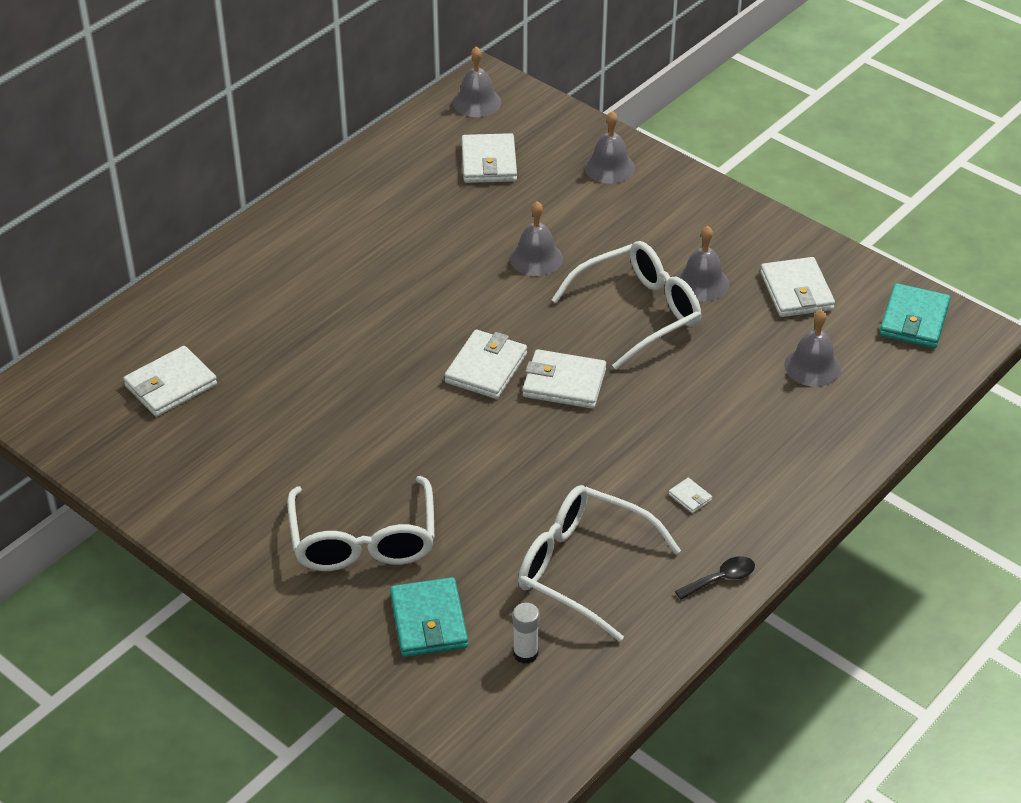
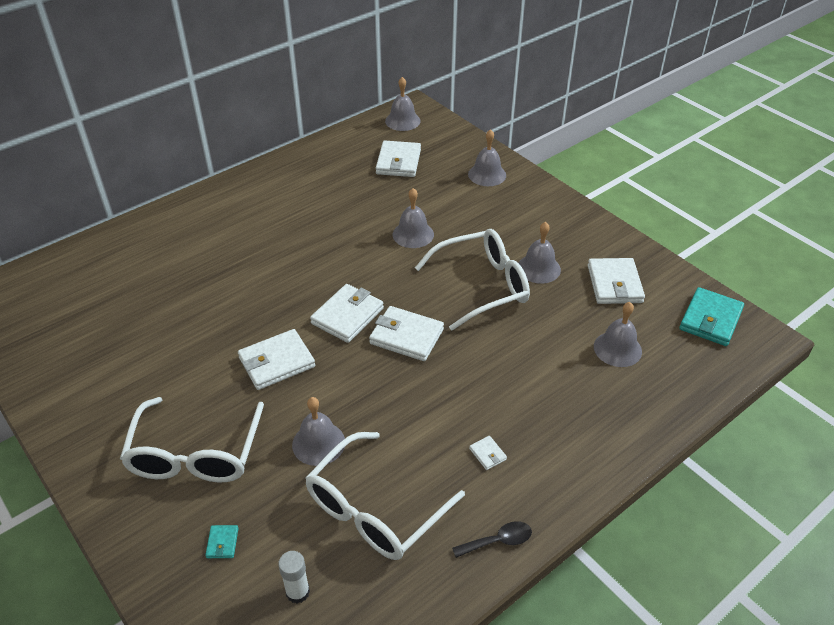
camera: 10 degrees right, 0 degrees up
(171, 385) = (100, 299): white wallet -> white wallet (277, 362)
(429, 621) = (222, 543): turquoise wallet -> turquoise wallet, size x0.45
(499, 511) = (318, 443): none -> grey bell
(582, 568) = (374, 509): white glasses -> white glasses turned 90 degrees counterclockwise

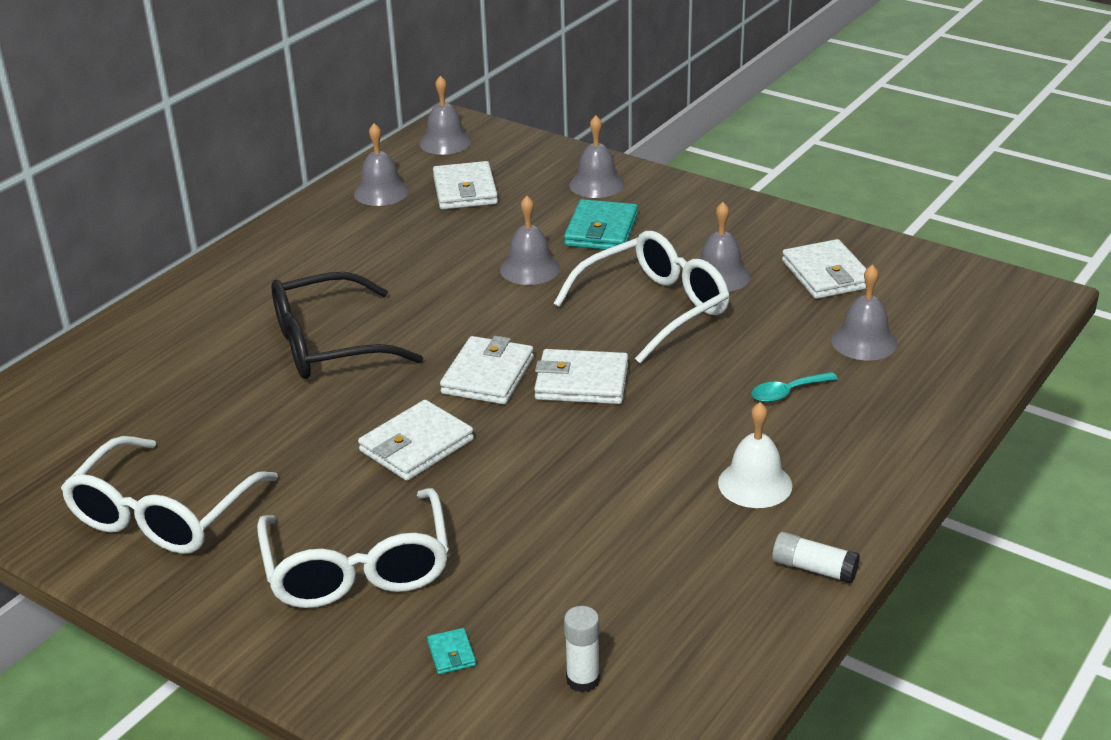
camera: 15 degrees left, 10 degrees down
(257, 267) = (327, 345): none -> black glasses
(318, 443) = (524, 520): grey bell -> grey bell (381, 192)
(374, 509) = (638, 573): white glasses -> white glasses (162, 515)
(487, 454) = (755, 484): white wallet -> white bell
(498, 541) = (814, 569): black spoon -> white glue stick
(544, 380) = (787, 393): none -> turquoise spoon
(710, 320) = (964, 289): turquoise wallet -> turquoise wallet (601, 230)

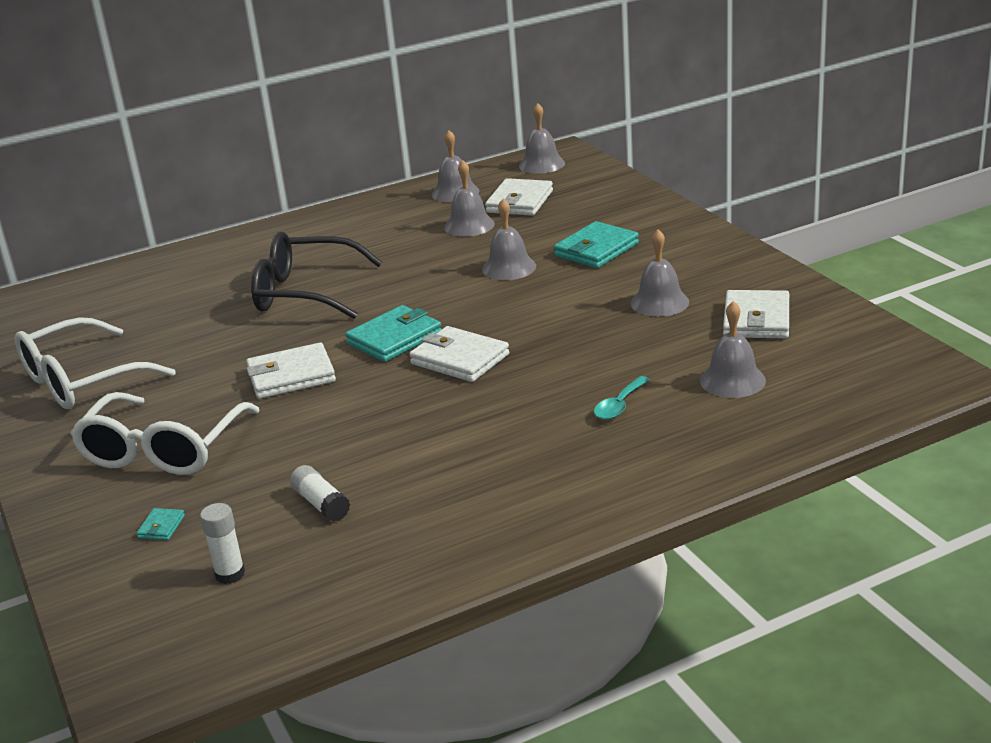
camera: 30 degrees right, 5 degrees down
(487, 375) = (394, 338): white wallet -> turquoise wallet
(596, 184) = (630, 214): grey bell -> grey bell (469, 225)
(655, 308) = (578, 316): white glasses -> none
(755, 484) = (515, 469): white bell -> none
(787, 393) = (619, 405): turquoise spoon -> turquoise spoon turned 60 degrees counterclockwise
(814, 569) = (494, 547): white glue stick -> white glue stick (321, 504)

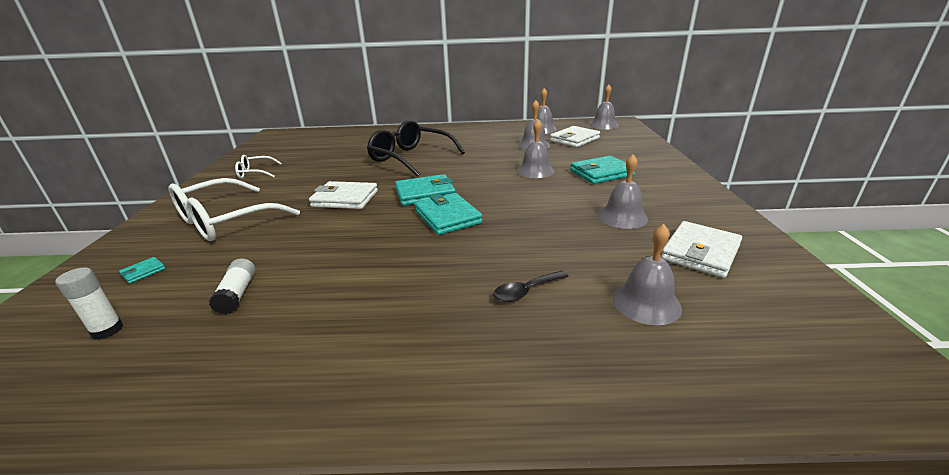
camera: 25 degrees right, 0 degrees up
(81, 381) = (255, 173): white glasses -> white glasses, size x0.50
(459, 359) = (447, 217): white wallet -> turquoise wallet
(619, 405) = (525, 291): turquoise spoon -> black spoon

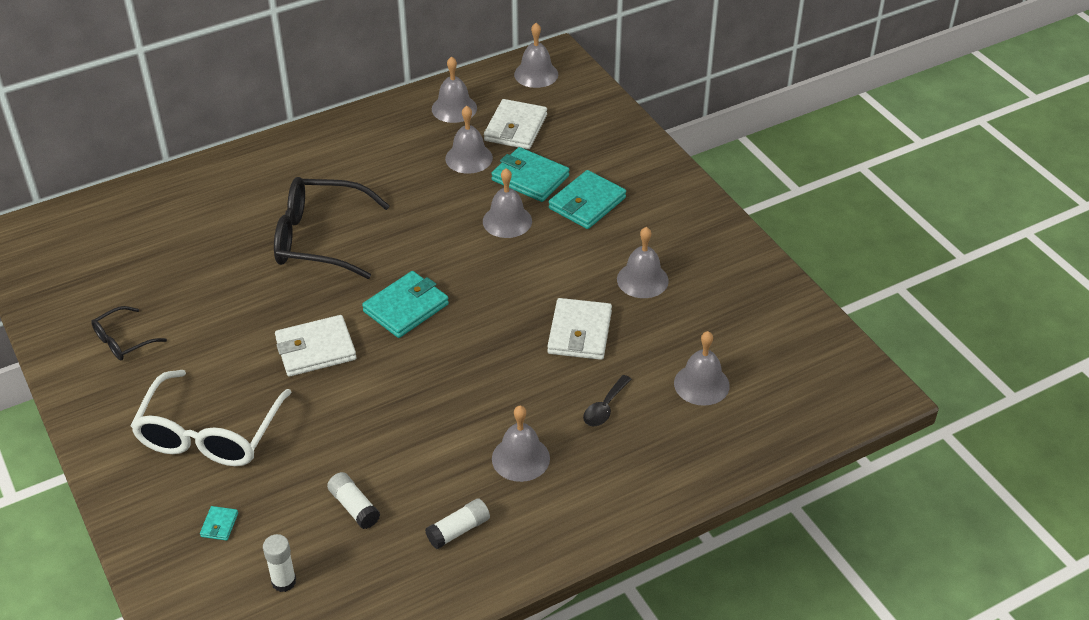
camera: 30 degrees left, 15 degrees up
(255, 173) = (123, 341): white glasses -> black glasses
(286, 347) = (458, 530): none -> white glue stick
(409, 306) = (520, 458): none -> grey bell
(447, 217) = (465, 339): turquoise wallet -> turquoise wallet (530, 178)
(700, 252) = (726, 309): white wallet -> white wallet (580, 332)

